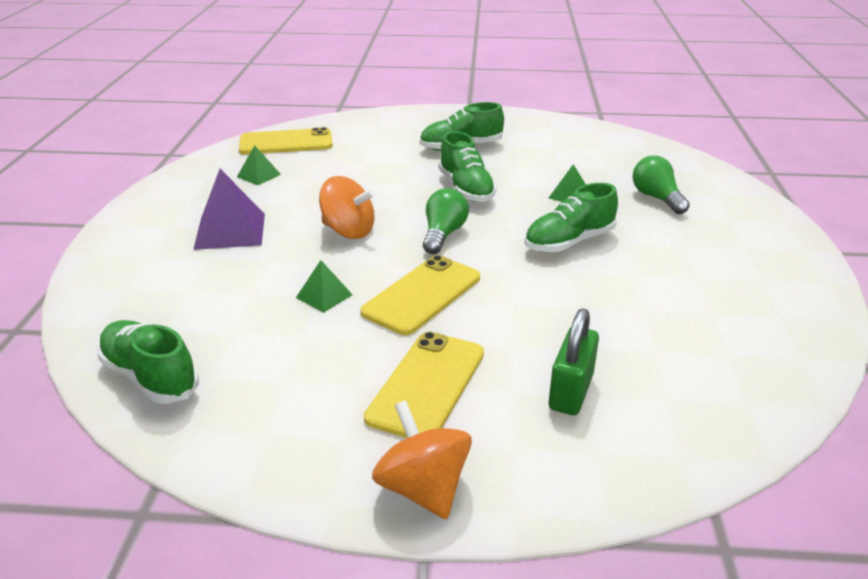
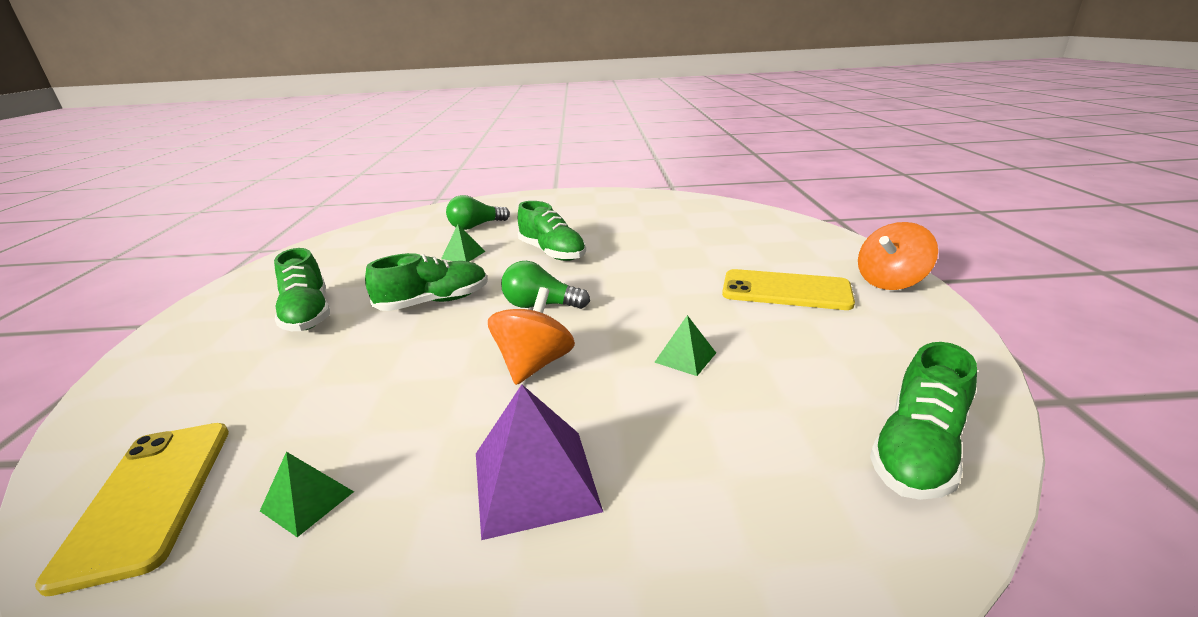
camera: 95 degrees left, 5 degrees down
(422, 295) = (659, 305): yellow phone -> none
(571, 392) = (752, 247): green padlock -> none

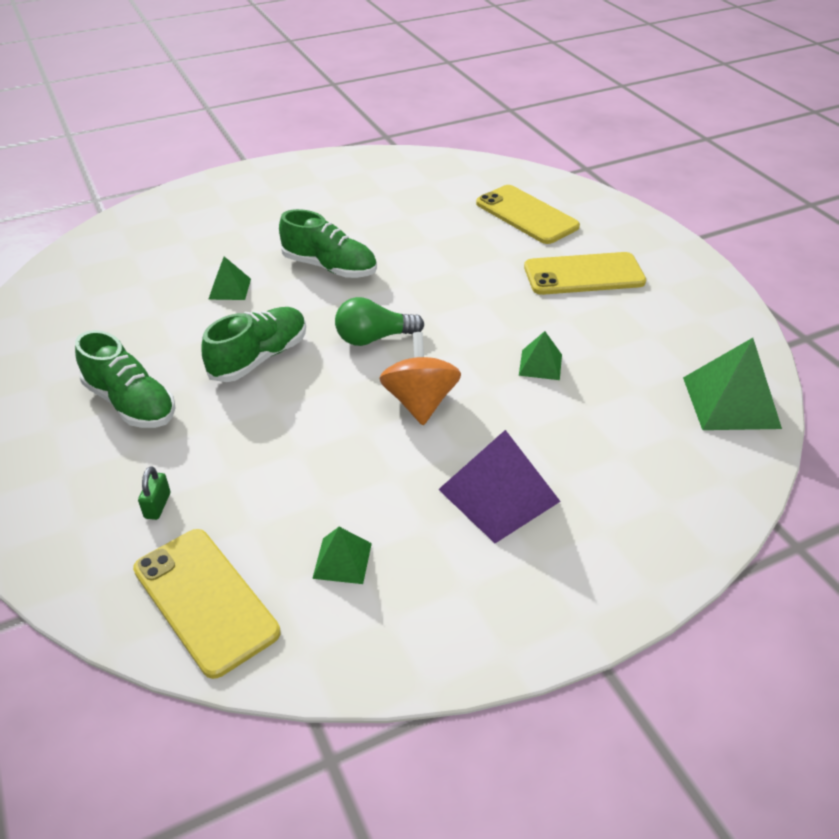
camera: 25 degrees left, 15 degrees up
(227, 395) = (157, 505): none -> green padlock
(476, 226) = (203, 242): green light bulb -> none
(755, 241) = (526, 215): none -> yellow phone
(890, 282) = (663, 247): orange spinning top -> none
(917, 451) = (731, 402): green shoe -> green pyramid

